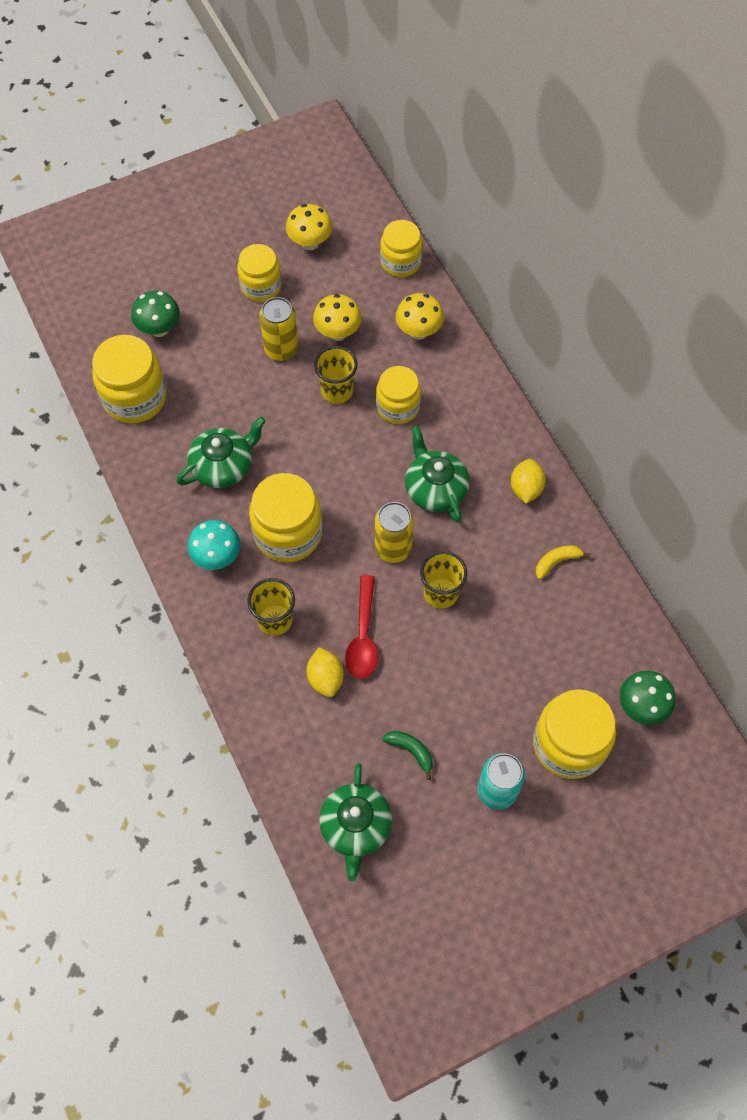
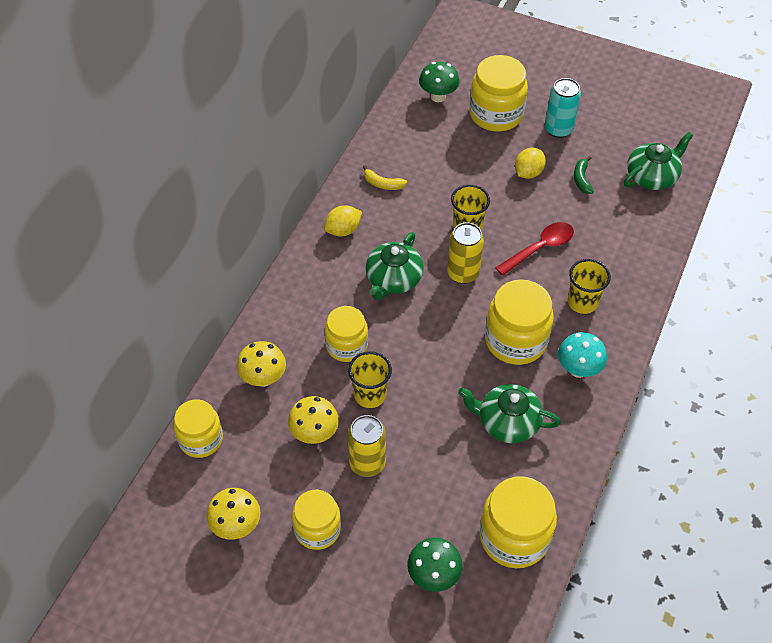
camera: 130 degrees left, 10 degrees down
(325, 678) = (588, 248): yellow lemon -> yellow lemon (528, 173)

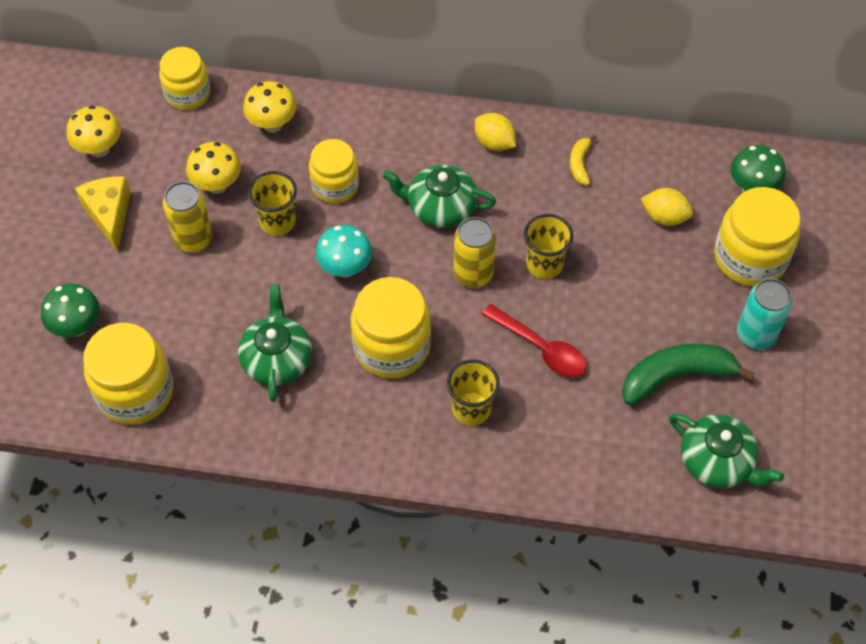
camera: 75 degrees right, 5 degrees up
(317, 529) = (109, 215): yellow jar -> yellow cheese
(528, 173) = (662, 313): yellow lemon -> yellow lemon (664, 217)
(578, 369) = (369, 420): turquoise mushroom -> turquoise mushroom (345, 268)
(581, 179) = (676, 376): green banana -> green banana, size x2.01

